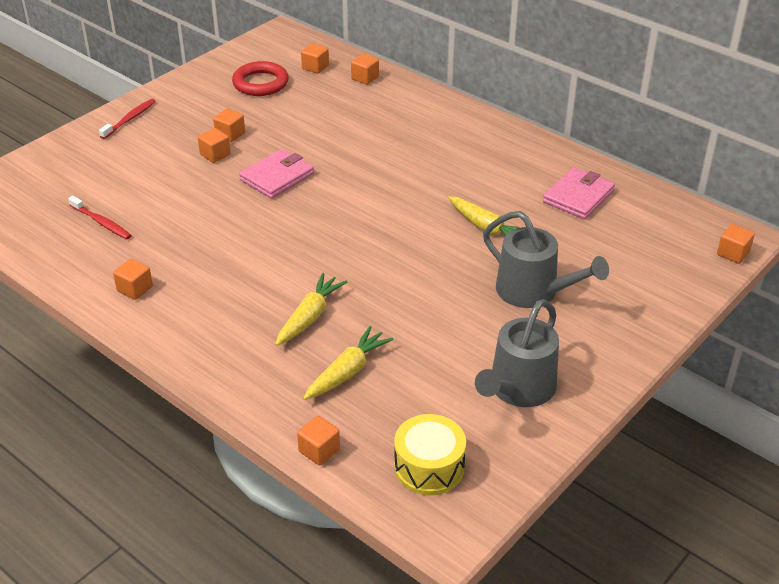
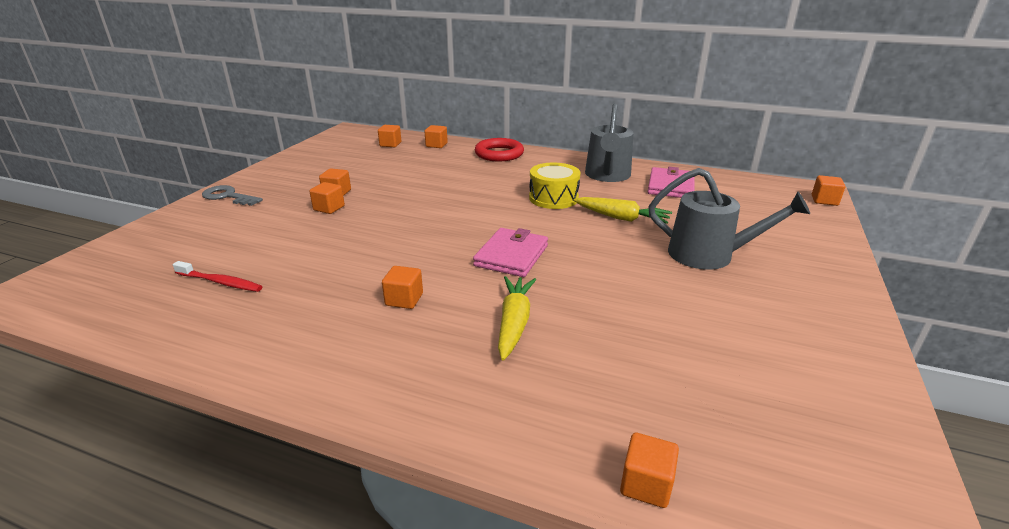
camera: 20 degrees left, 10 degrees down
(130, 119) = (228, 196): red toothbrush -> grey key
(135, 289) = (285, 340): orange cube -> orange cube (404, 299)
(260, 83) = (348, 158): red ring -> red ring (499, 154)
(277, 177) = (400, 214): pink wallet -> pink wallet (511, 256)
(347, 371) = (600, 370): yellow carrot -> none
(429, 467) = (796, 463): yellow drum -> yellow drum (553, 198)
(518, 389) = (790, 342): grey watering can -> grey watering can (607, 175)

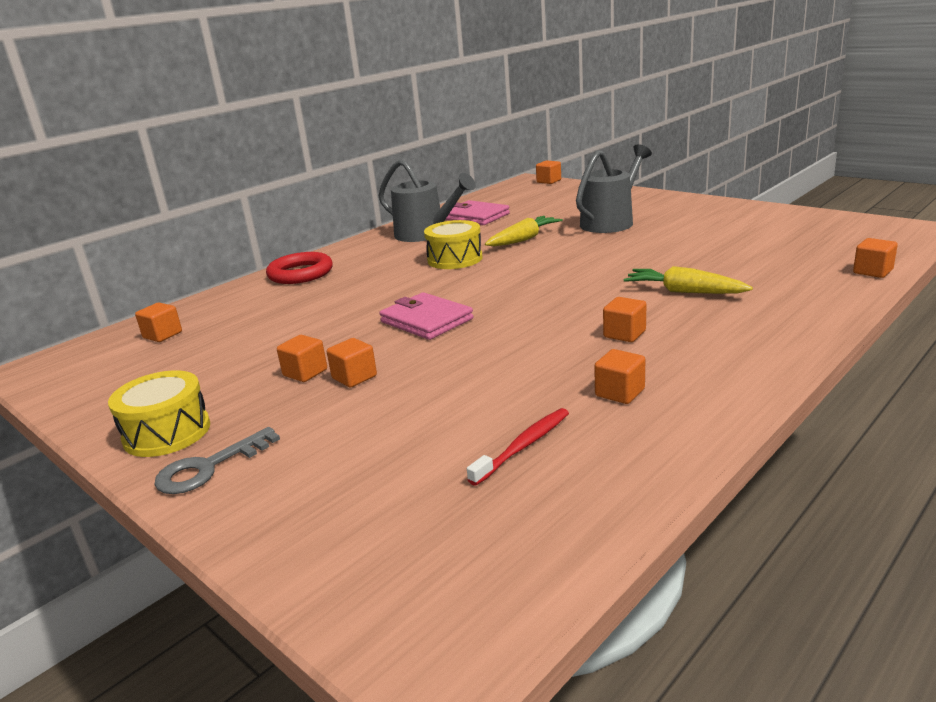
camera: 65 degrees left, 5 degrees down
(269, 177) = (167, 432): none -> yellow drum
(436, 145) = (215, 305): orange cube -> orange cube (620, 392)
(511, 256) = (565, 285): pink wallet -> pink wallet (426, 320)

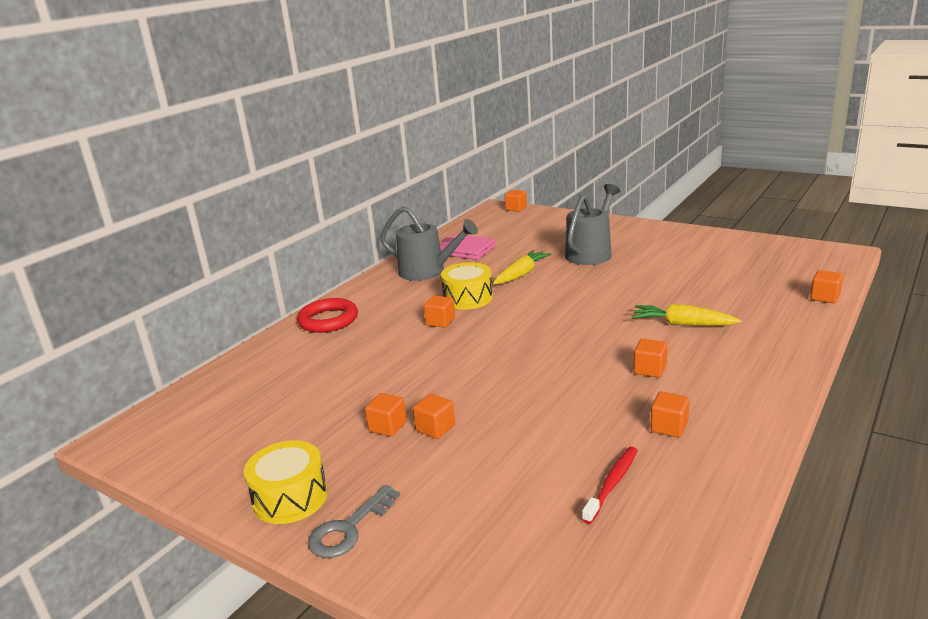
camera: 10 degrees left, 0 degrees up
(162, 335) = (227, 395): orange cube -> orange cube (440, 321)
(426, 320) = (472, 365): pink wallet -> none

